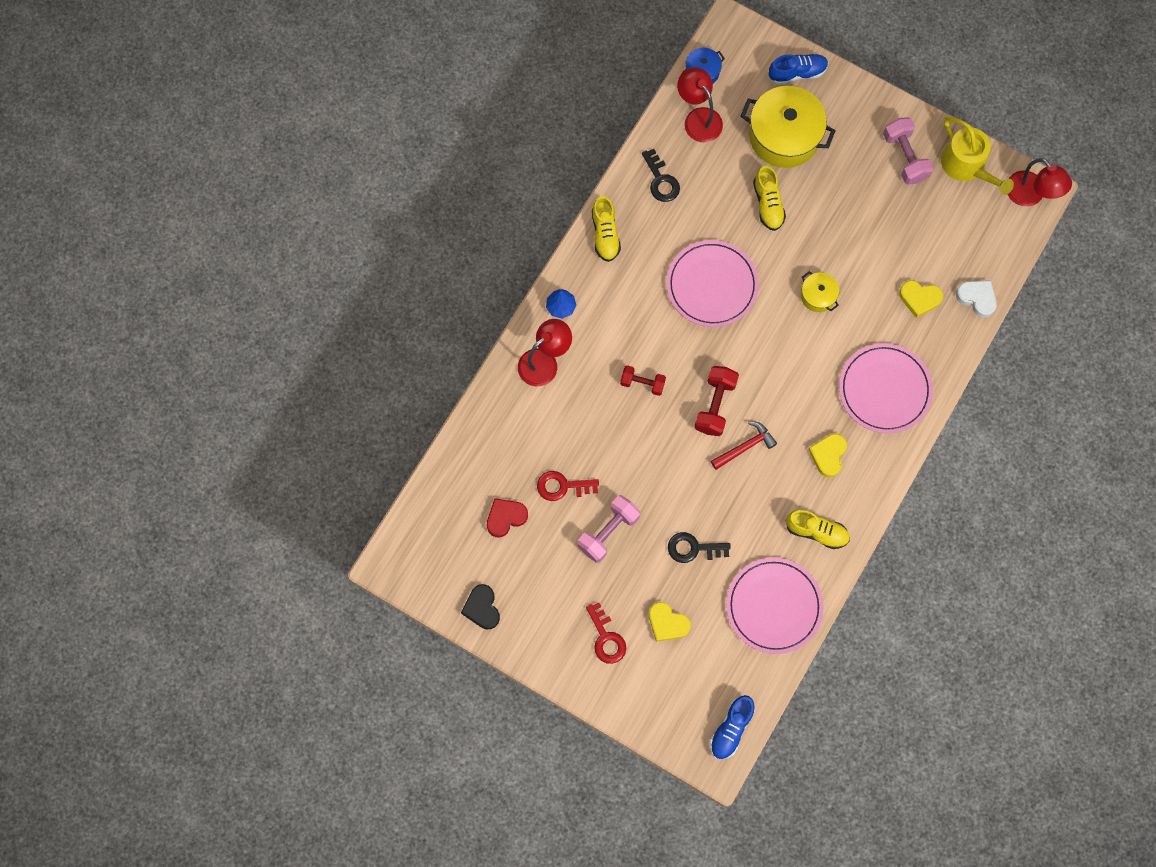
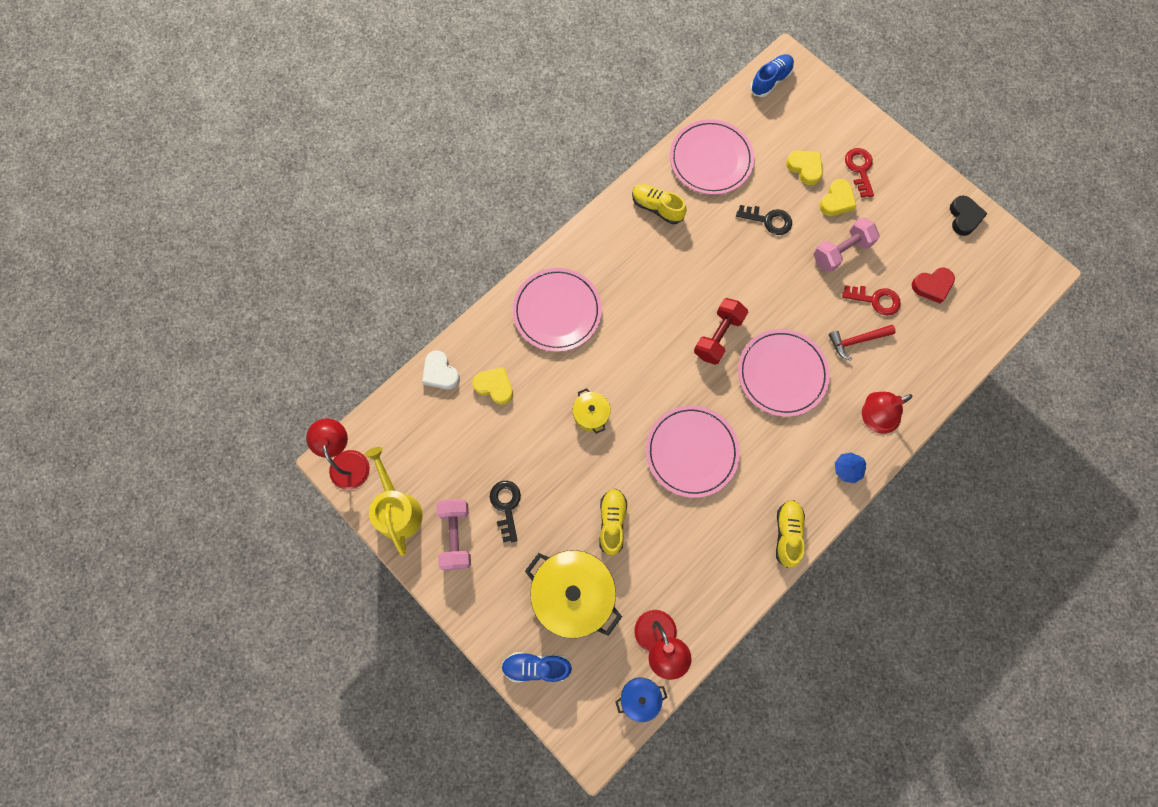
camera: 165 degrees left, 0 degrees up
(642, 383) = (782, 374): red dumbbell -> pink plate
(661, 180) = (716, 578): black key -> black key (506, 506)
(745, 446) = (700, 293): red hammer -> red hammer (857, 341)
(828, 455) = (627, 267): yellow heart -> yellow heart (836, 201)

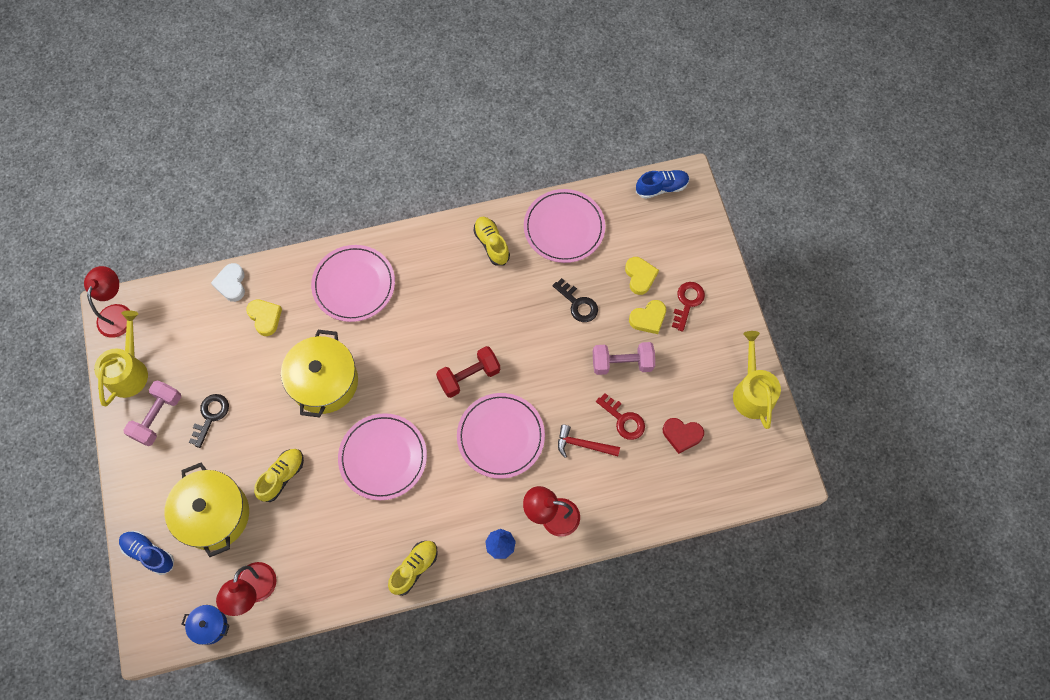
camera: 30 degrees right, 5 degrees down
(591, 414) = (324, 382): yellow pot -> yellow pot, size x2.06
(964, 217) = (752, 392): black heart -> yellow watering can

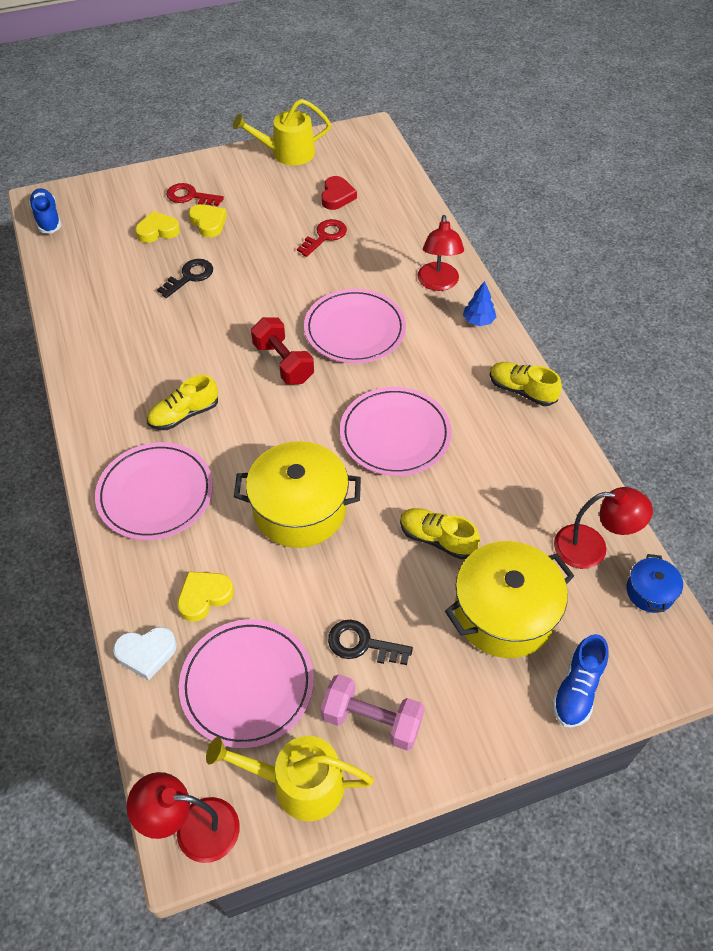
camera: 95 degrees left, 15 degrees down
(491, 244) = (106, 356): yellow shoe -> yellow shoe (184, 414)
(564, 228) = (90, 293): pink plate -> pink plate (247, 684)
(583, 445) = (356, 264): red hammer -> none
(622, 363) = (261, 240): pink dumbbell -> none

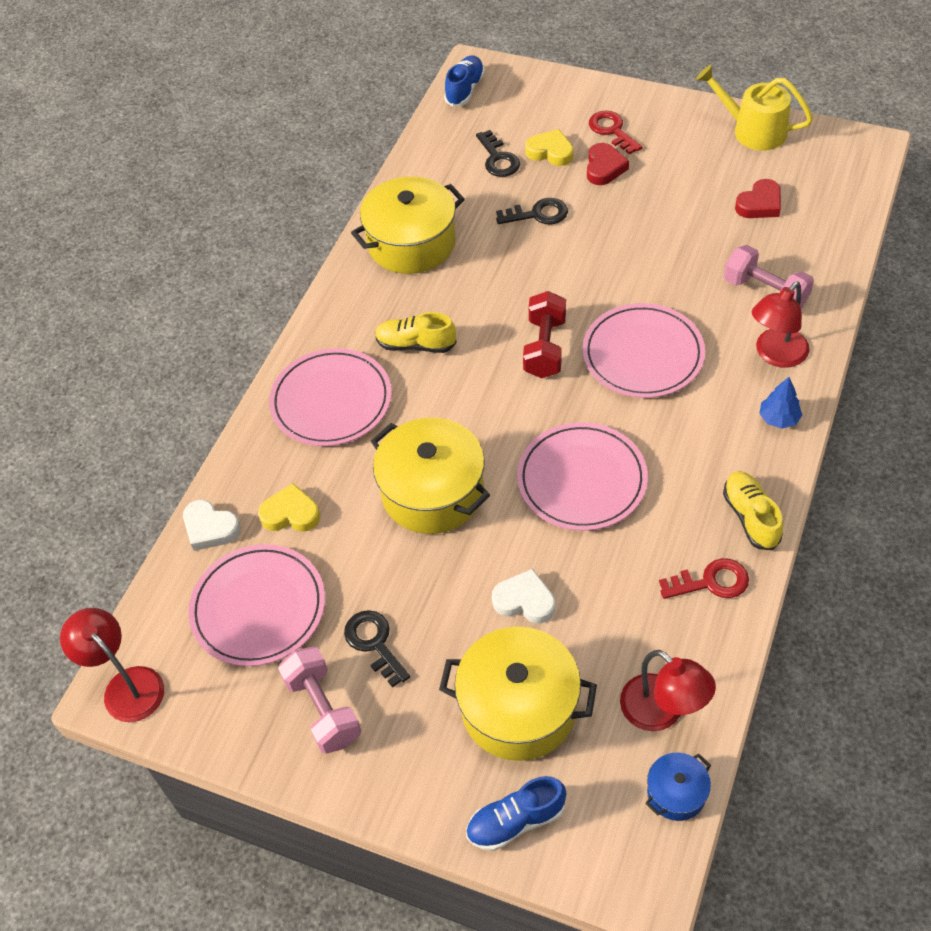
camera: 45 degrees right, 0 degrees up
(110, 345) = (411, 243): none -> yellow pot
(122, 254) = (498, 159): none -> black key
(208, 223) = (604, 168): yellow heart -> red heart
(299, 783) = (225, 713): yellow watering can -> none
(325, 236) = (705, 241): red key -> red key (711, 582)
(394, 248) = (765, 292): none -> pink dumbbell
(437, 539) = (524, 600): yellow shoe -> white heart

